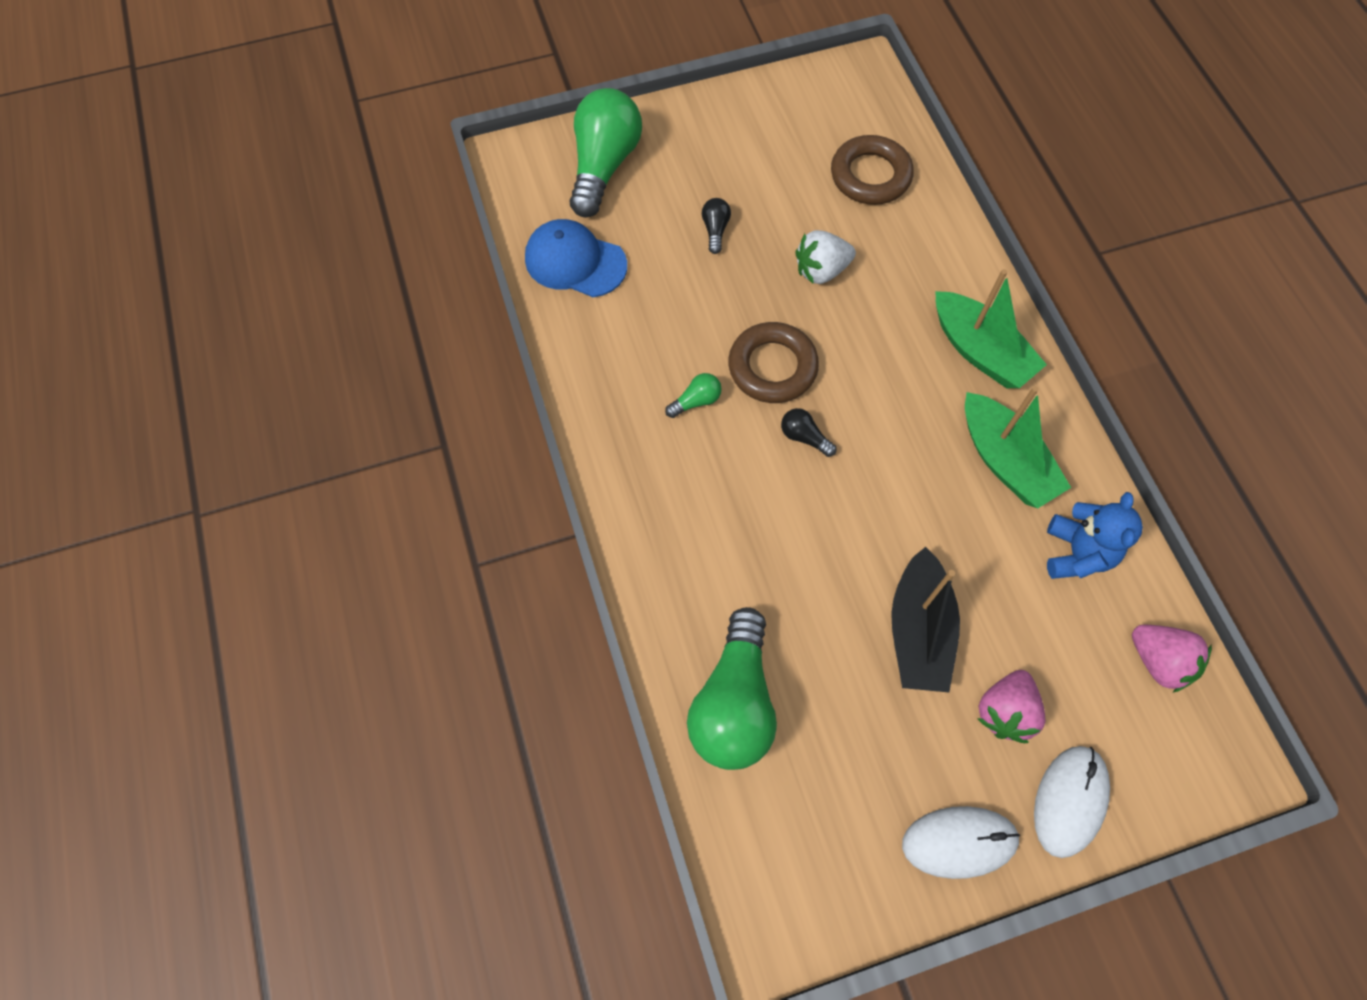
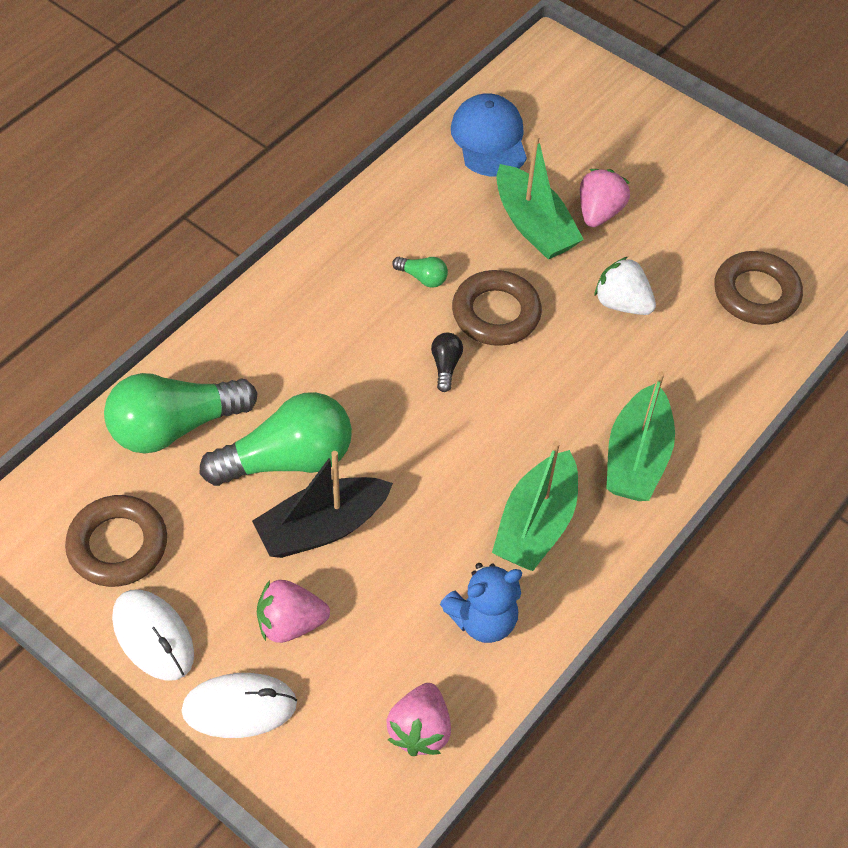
camera: 55 degrees right, 10 degrees down
(604, 166) = (598, 111): green light bulb -> green light bulb (288, 459)
(696, 285) = (533, 225): none -> green boat
(715, 230) = (599, 212): black light bulb -> pink strawberry
(841, 825) = (118, 545): none -> brown ring

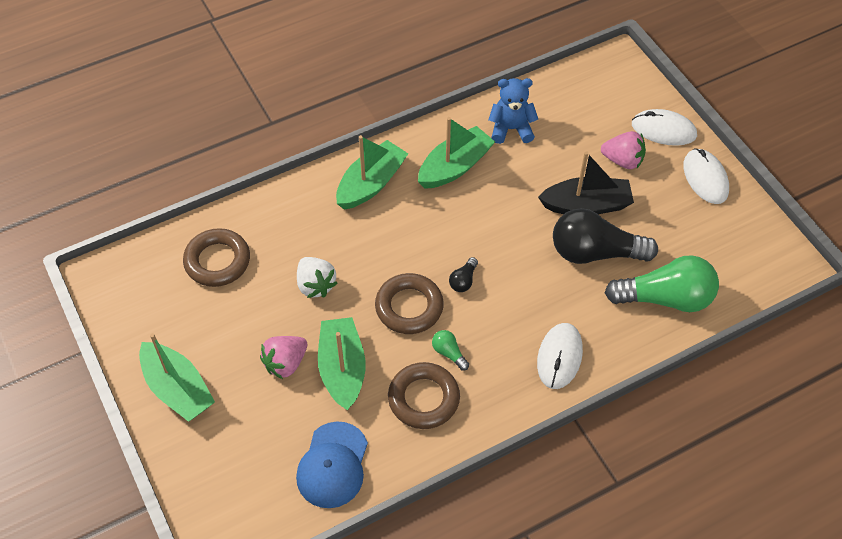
camera: 155 degrees left, 0 degrees up
(118, 545) = (718, 234): brown ring -> brown ring (423, 399)
(288, 459) = (595, 252): green light bulb -> black light bulb
(290, 313) = (559, 357): none -> white mouse
(419, 730) = (569, 91): pink strawberry -> none
(693, 156) = (177, 389): none -> green boat

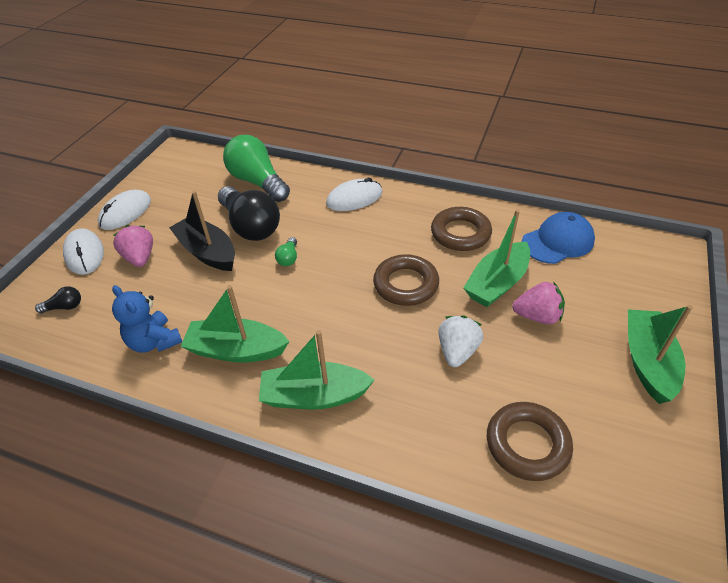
camera: 130 degrees left, 10 degrees down
(449, 353) = (414, 243): green light bulb -> green light bulb (288, 258)
(463, 281) = (349, 272): black light bulb -> black light bulb (64, 307)

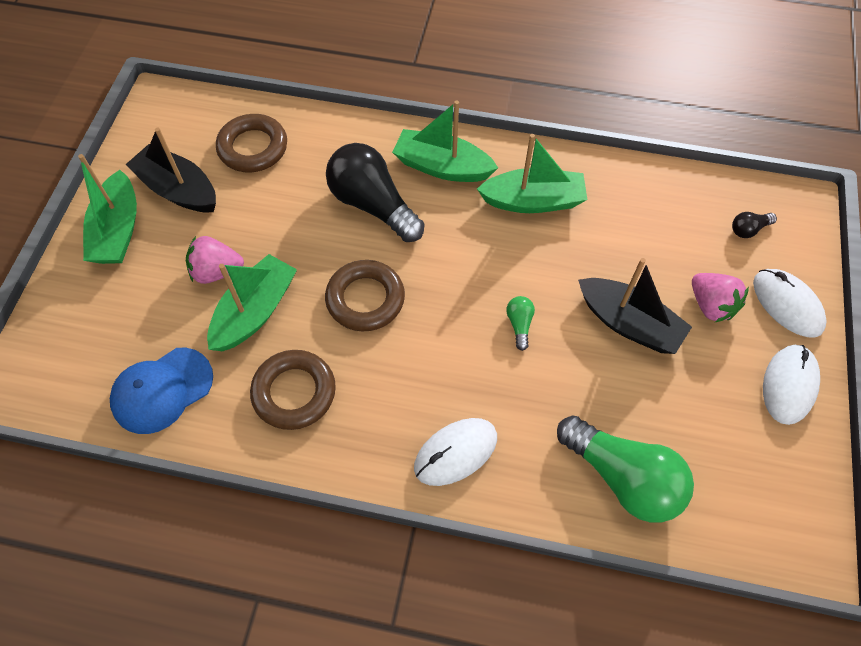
camera: 170 degrees right, 15 degrees up
(154, 341) = (622, 201): blue teddy bear -> none
(250, 226) = (592, 376): black light bulb -> black light bulb (373, 205)
(314, 396) = (442, 167): green boat -> green boat turned 150 degrees counterclockwise
(457, 351) = (308, 222): white strawberry -> none
(600, 399) = (178, 190): none -> black boat

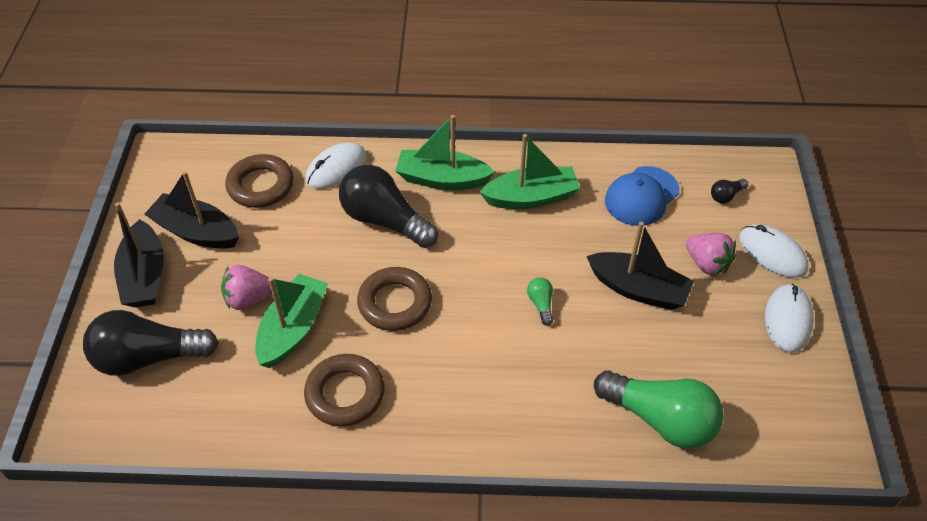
camera: 10 degrees left, 10 degrees down
(105, 320) = (148, 357): none -> black light bulb
(118, 230) = (144, 276): green boat -> black boat
(162, 390) = (218, 411): blue cap -> blue cap (641, 196)
(456, 452) = (506, 422): white mouse -> white mouse (336, 168)

